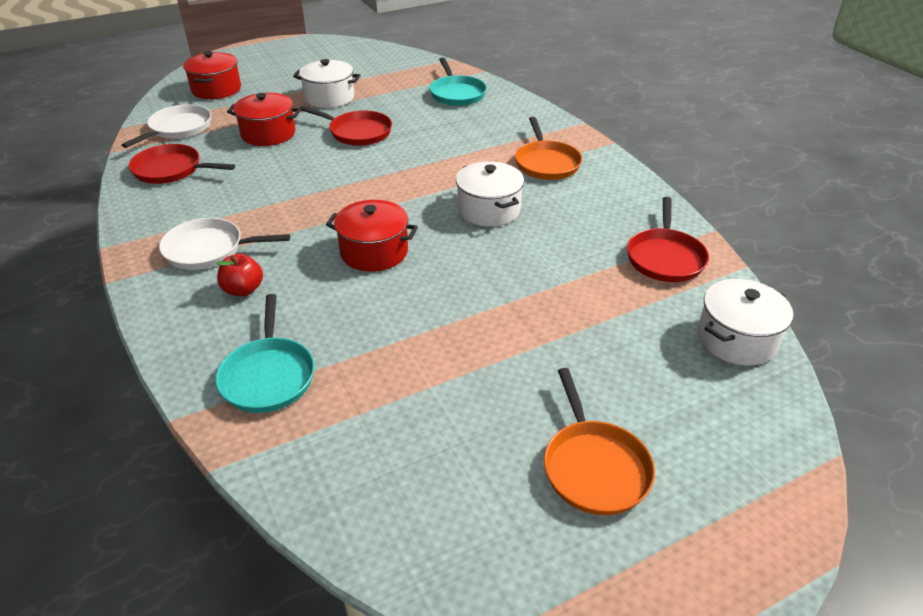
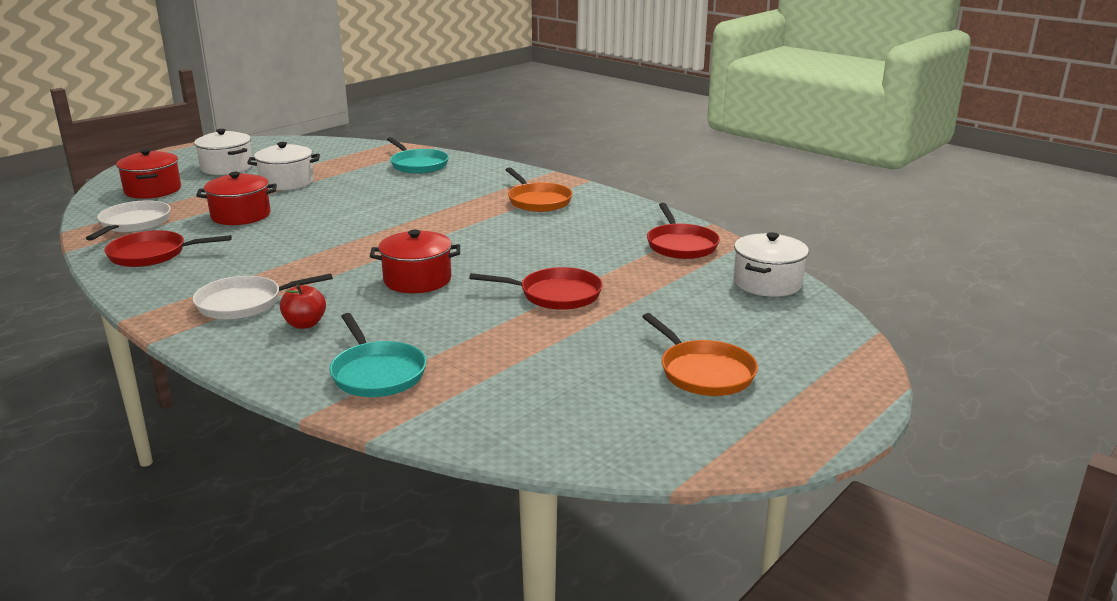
camera: 20 degrees left, 15 degrees down
(357, 132) = (336, 203): red pan -> red pan (555, 295)
(489, 210) = (506, 237): white pot -> white pot (227, 167)

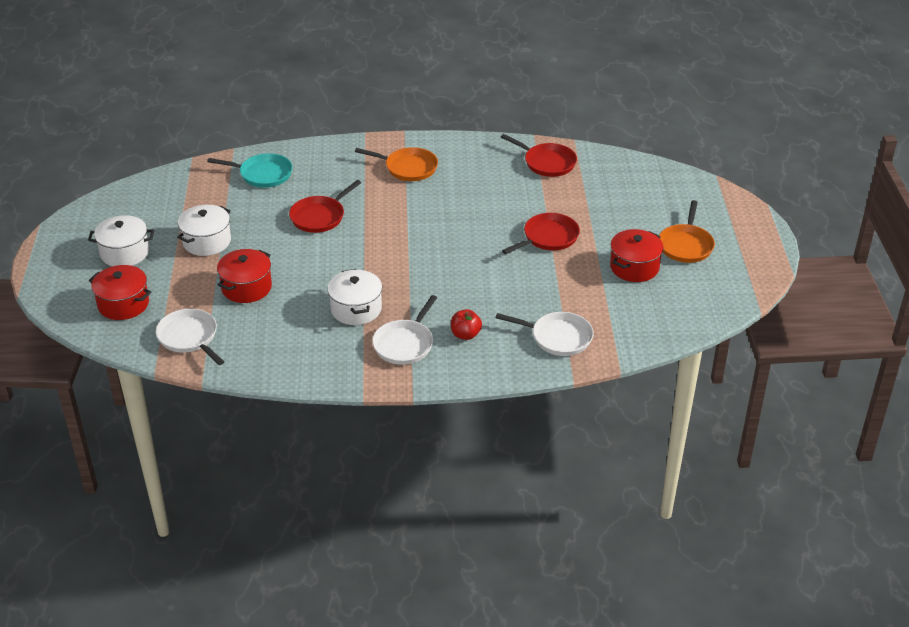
camera: 45 degrees left, 15 degrees up
(152, 254) = (266, 349): red pan -> red pan (320, 216)
(377, 373) = (558, 337): turquoise pan -> white pan
(417, 280) = (461, 270): red pot -> red pot (634, 267)
(703, 372) = (686, 245): orange pan -> orange pan turned 90 degrees clockwise
(767, 283) = (628, 169): white pot -> white pot (356, 309)

